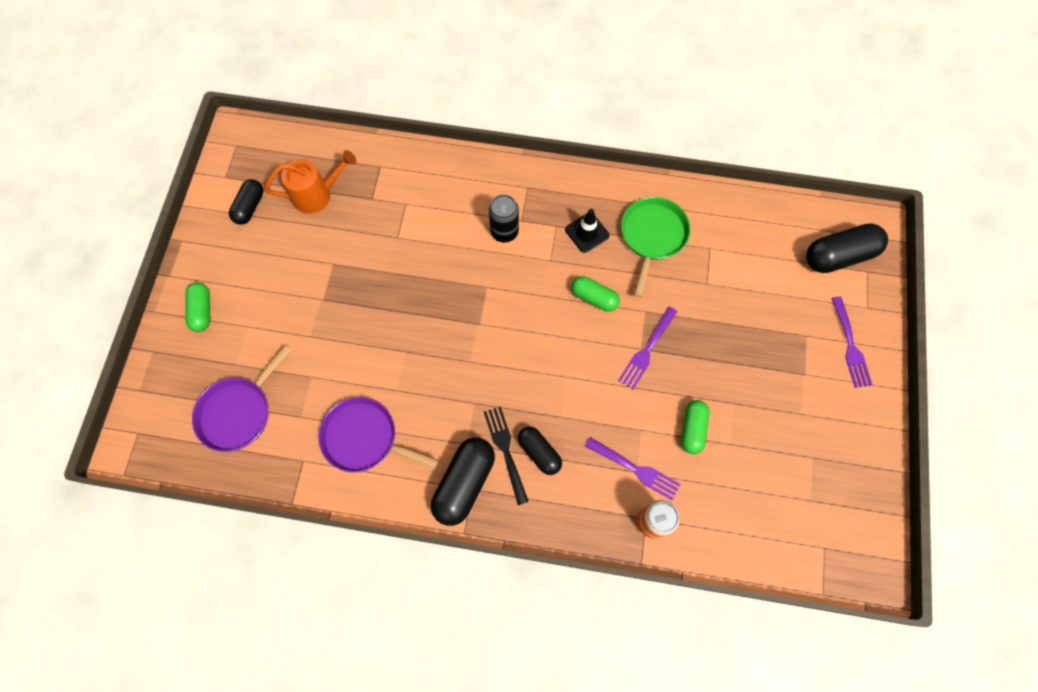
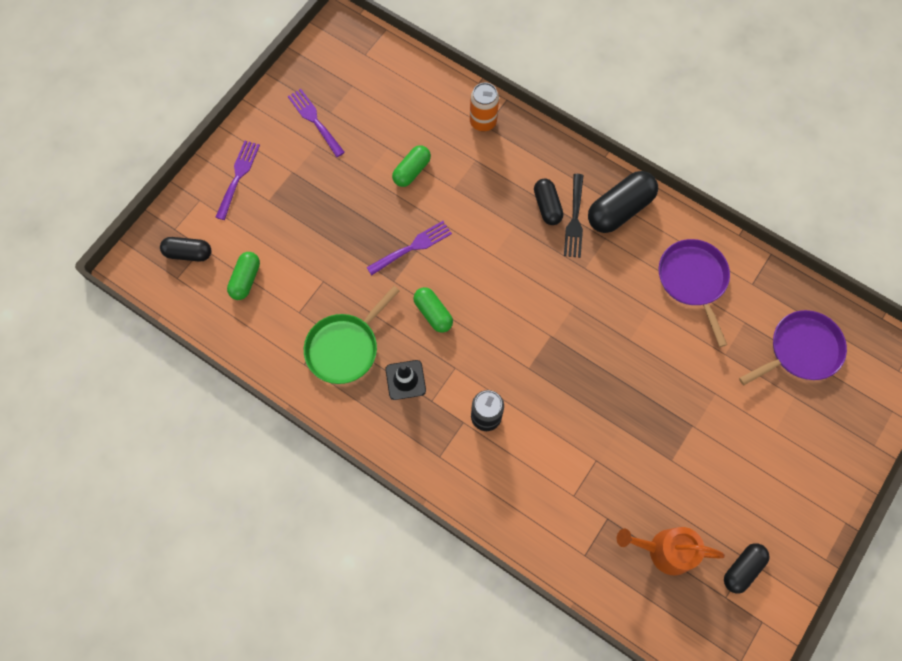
camera: 155 degrees left, 0 degrees up
(202, 311) = (817, 467): green capsule -> green capsule (246, 279)
(364, 438) = (693, 280): purple pan -> purple pan turned 150 degrees counterclockwise
(635, 469) = (475, 162): purple fork -> purple fork (315, 121)
(839, 256) = (188, 253): black capsule -> black capsule, size x0.62

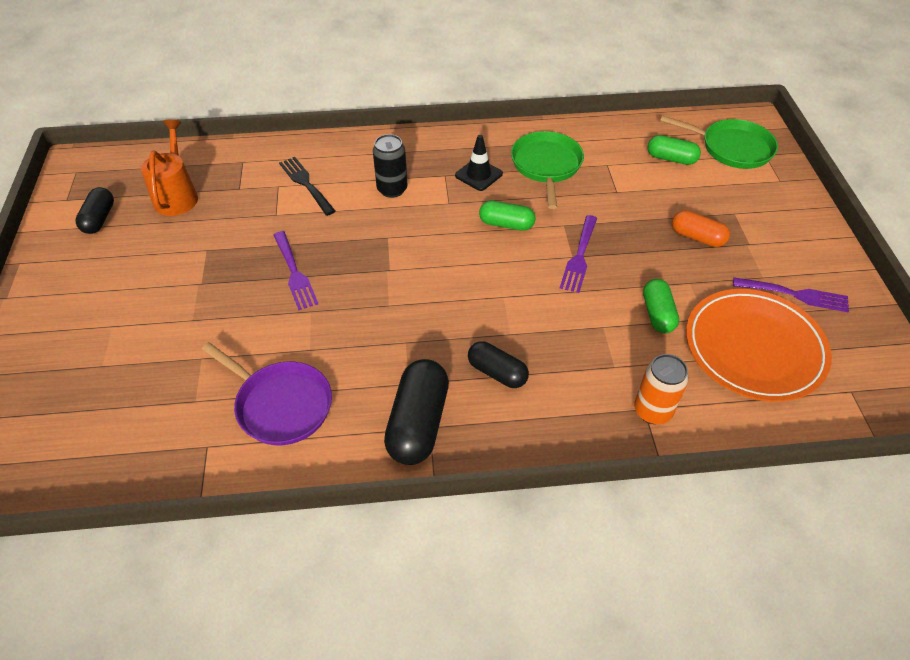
camera: 140 degrees right, 20 degrees down
(188, 253) = (732, 148): black capsule -> green pan
(238, 177) = (780, 212): purple fork -> purple fork (294, 273)
(246, 279) = (671, 159): green capsule -> green capsule turned 45 degrees counterclockwise
(318, 202) = (697, 237): none -> orange capsule
(383, 111) = (754, 348): none -> orange plate
(574, 219) = (457, 379): black fork -> black fork (306, 184)
(664, 550) = (177, 195): orange watering can -> orange watering can turned 60 degrees counterclockwise
(801, 350) = (112, 413): purple pan -> none

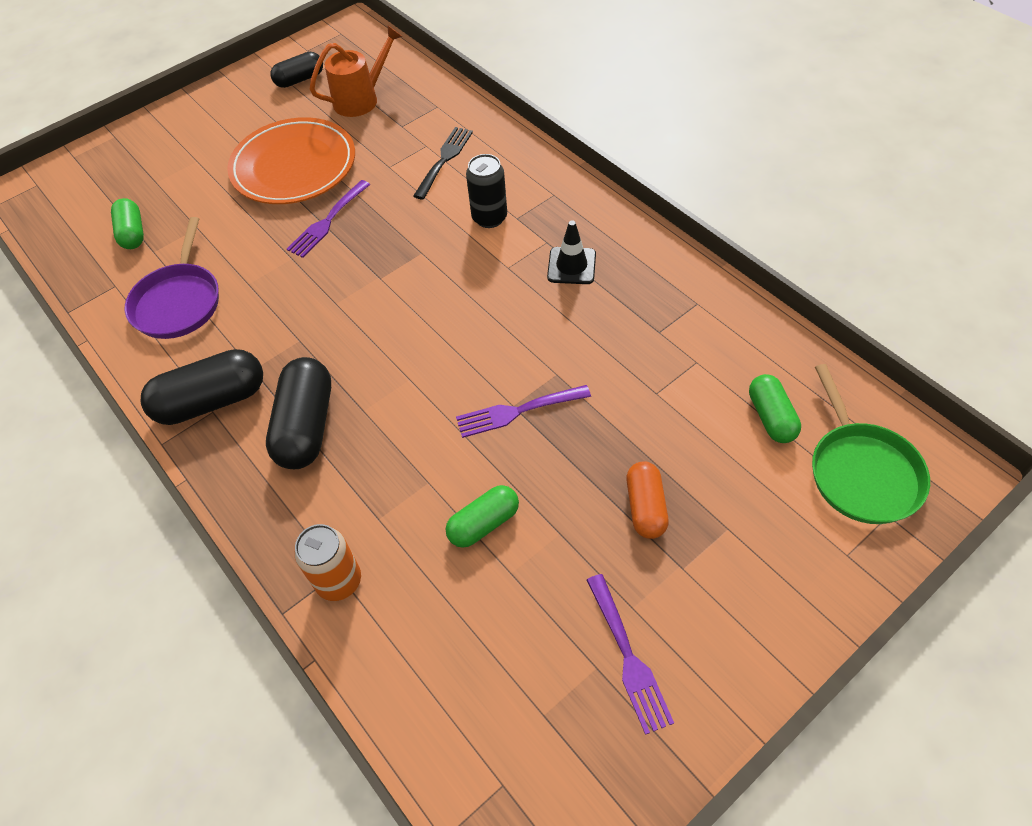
camera: 60 degrees right, 5 degrees up
(497, 372) = (306, 426): black capsule -> black capsule, size x1.62
(506, 224) = (515, 327): green capsule -> green capsule (133, 233)
(546, 165) = (640, 311): green pan -> none
(754, 348) = (500, 645): orange plate -> orange plate (294, 166)

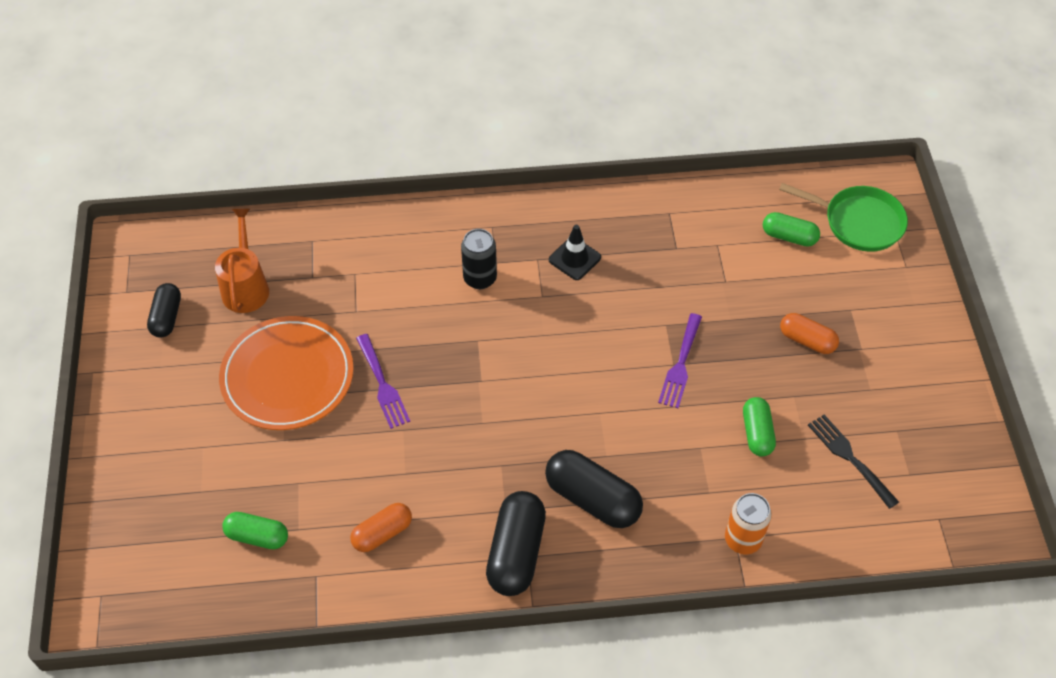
camera: 60 degrees left, 0 degrees up
(178, 302) = (382, 533): purple pan -> orange capsule
(444, 160) = (385, 271): black fork -> black fork (850, 458)
(628, 657) = (900, 410): purple fork -> none

